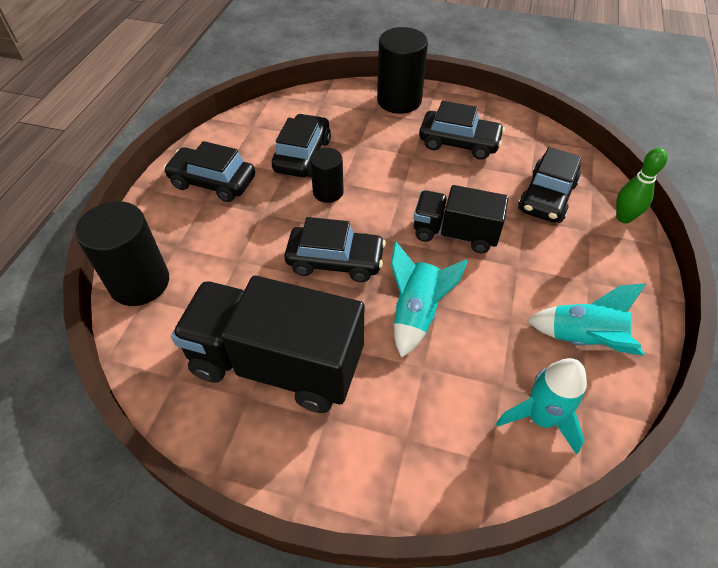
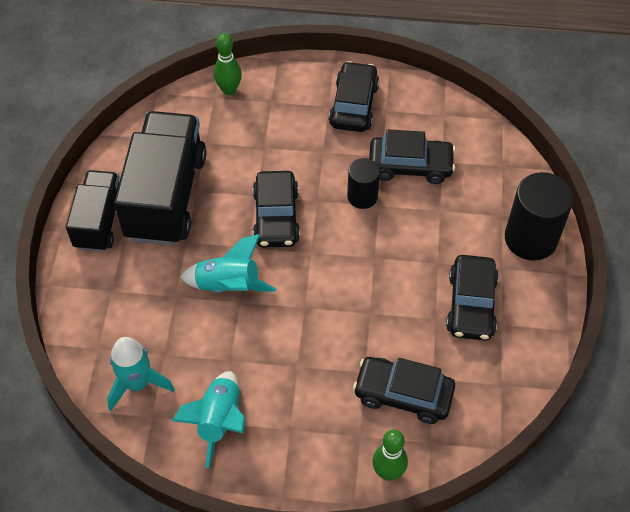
camera: 80 degrees right, 5 degrees up
(140, 282) = (229, 90): black cylinder -> green bowling pin
(455, 233) = (330, 309): black truck -> black truck (99, 221)

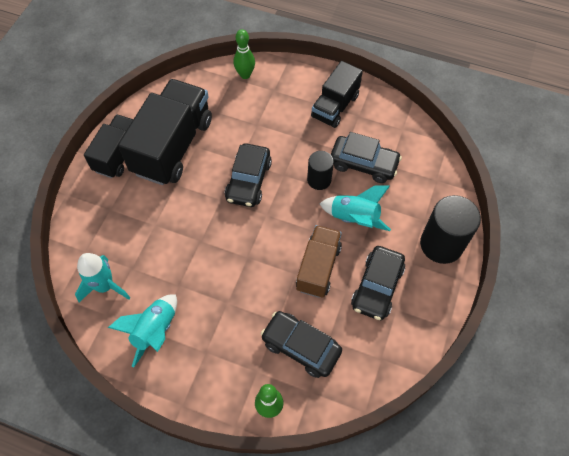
camera: 15 degrees right, 5 degrees up
(228, 286) = (196, 226): turquoise rocket -> turquoise rocket (354, 218)
(354, 105) = (335, 106): black car -> black truck
(394, 299) = (318, 268): none -> brown truck

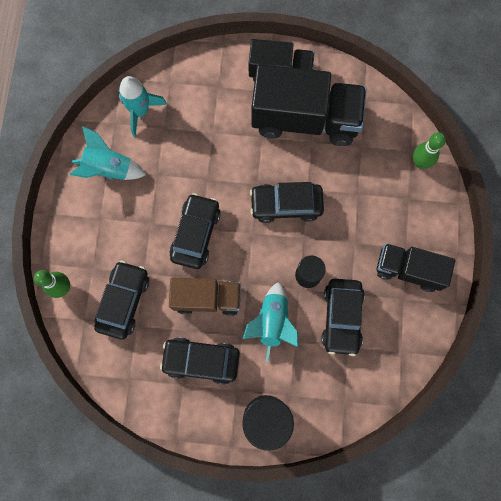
camera: 75 degrees right, 15 degrees up
(252, 263) = (196, 234): none -> black car

